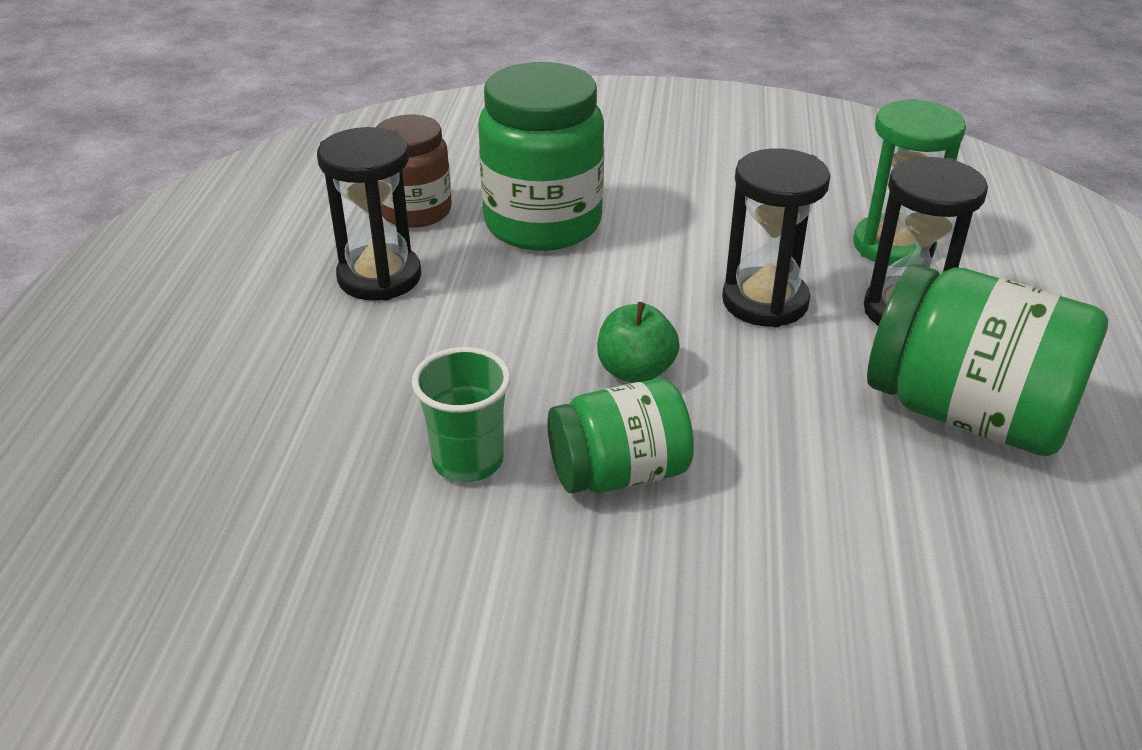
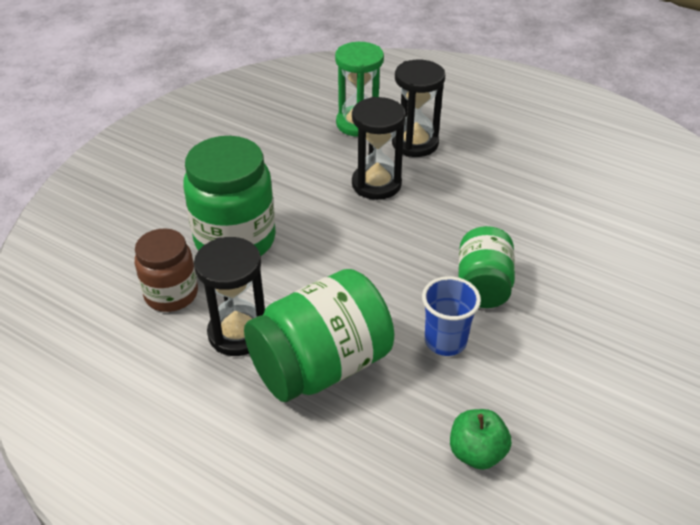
camera: 65 degrees left, 5 degrees up
(468, 461) = (445, 341): green cup -> blue cup
(635, 371) = (406, 251): green apple -> green apple (476, 453)
(968, 413) = (498, 159): green jar -> green jar (321, 366)

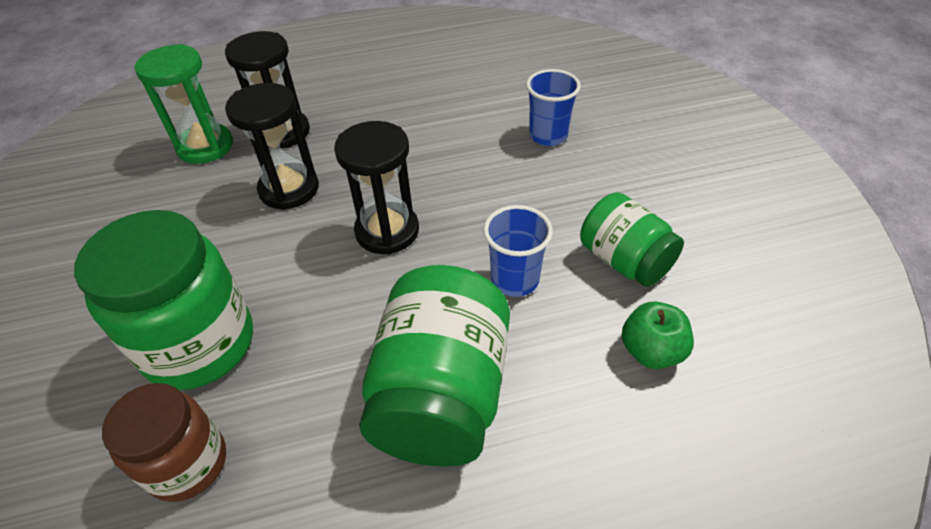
camera: 45 degrees left, 5 degrees up
(238, 333) = (319, 437): black hourglass -> black hourglass (387, 231)
(483, 285) = (485, 211): green jar -> green jar (624, 260)
(602, 267) = (548, 135): none -> blue cup

